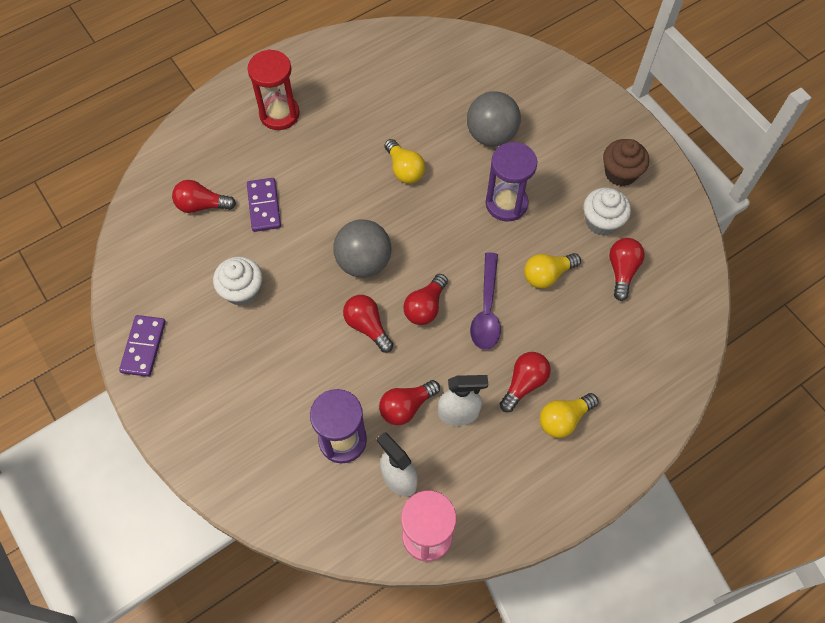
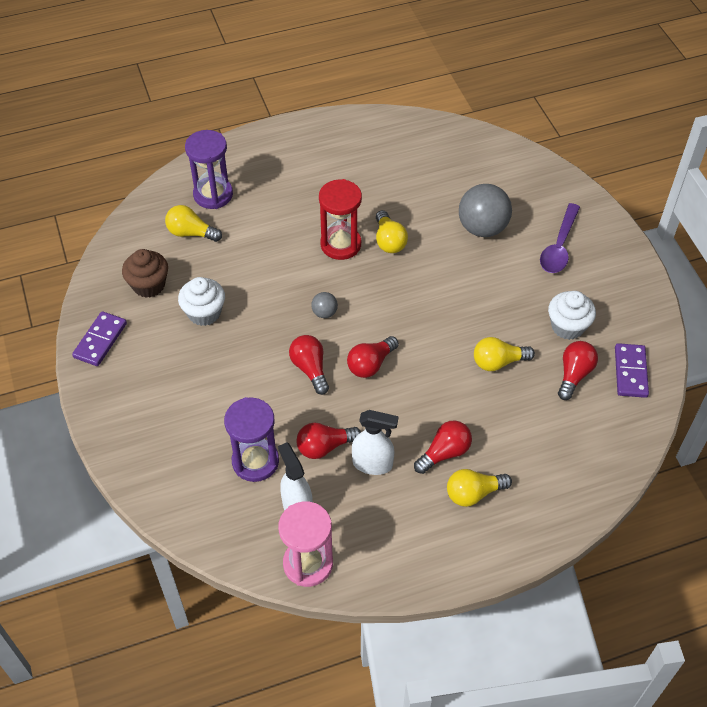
camera: 15 degrees right, 10 degrees down
(202, 205) = (191, 233): red light bulb -> yellow light bulb
(264, 206) = (247, 245): purple domino -> purple domino (630, 372)
(279, 114) = (287, 170): red hourglass -> red hourglass (340, 244)
(363, 262) = (324, 313): grey ball -> grey ball, size x0.47
(486, 310) = (428, 380): purple spoon -> purple spoon (559, 247)
(506, 203) = (478, 291): purple hourglass -> purple hourglass (213, 195)
(620, 173) = (600, 287): brown cupcake -> brown cupcake (149, 285)

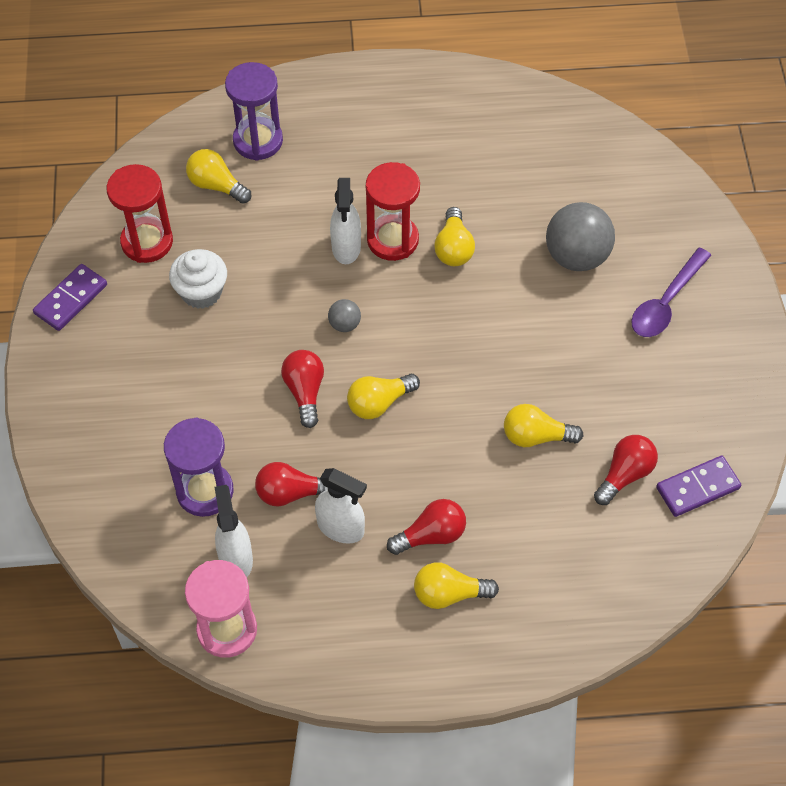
camera: 15 degrees right, 5 degrees up
(149, 285) = (147, 242): brown cupcake -> red hourglass
(307, 257) = (346, 247): none -> white spray bottle
(370, 364) = (379, 403): red light bulb -> yellow light bulb
(567, 326) = (639, 410): white cupcake -> none
(630, 372) = (698, 488): purple domino -> purple domino turned 45 degrees clockwise

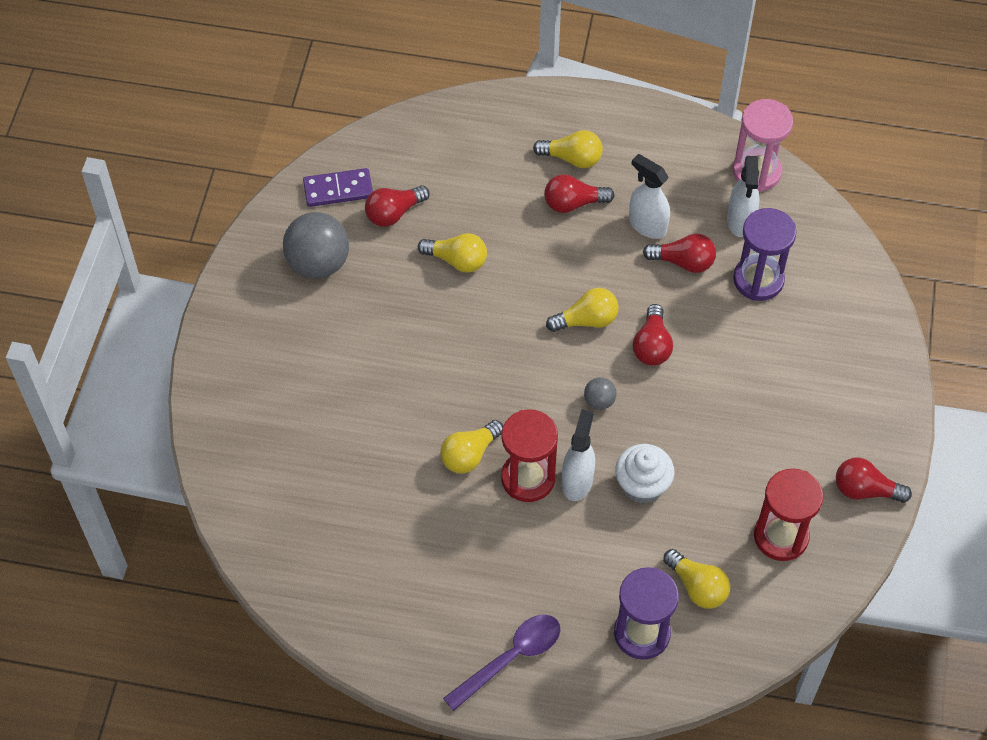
camera: 165 degrees left, 0 degrees up
(71, 299) = (865, 490): purple domino -> red light bulb
(201, 292) = (732, 467): white cupcake -> white cupcake (642, 485)
(453, 248) = (469, 455): yellow light bulb -> yellow light bulb turned 150 degrees counterclockwise
(576, 256) = (352, 417): grey ball -> grey ball (318, 263)
(665, 303) = (288, 351): purple spoon -> purple spoon (511, 658)

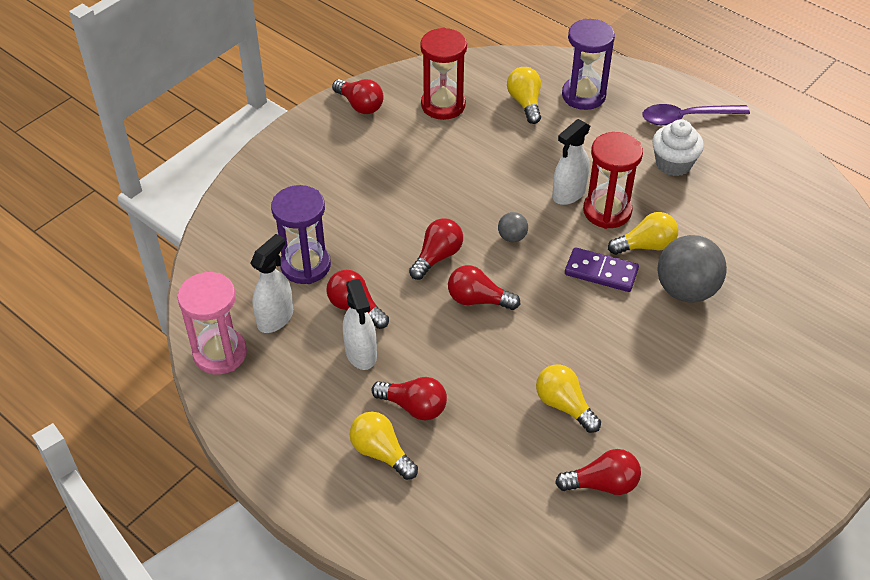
camera: 150 degrees left, 10 degrees down
(318, 263) = (708, 468): grey ball -> grey ball (686, 290)
(338, 189) = (651, 541): purple domino -> purple domino (601, 272)
(587, 320) = (478, 300): yellow light bulb -> red light bulb
(642, 485) = (519, 171): white cupcake -> white cupcake (673, 164)

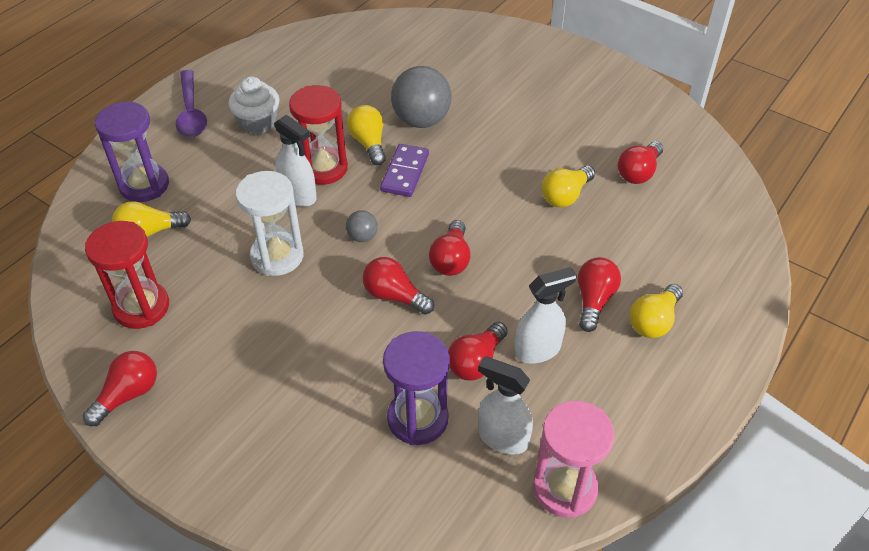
camera: 95 degrees left, 0 degrees up
(492, 180) = (277, 256): none -> white hourglass
(602, 484) = (638, 172): red light bulb -> red light bulb turned 135 degrees counterclockwise

